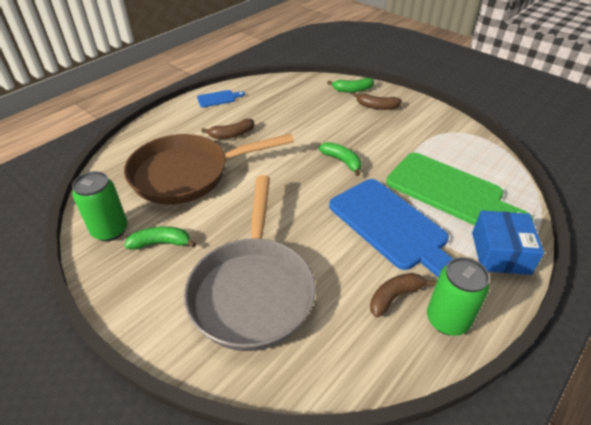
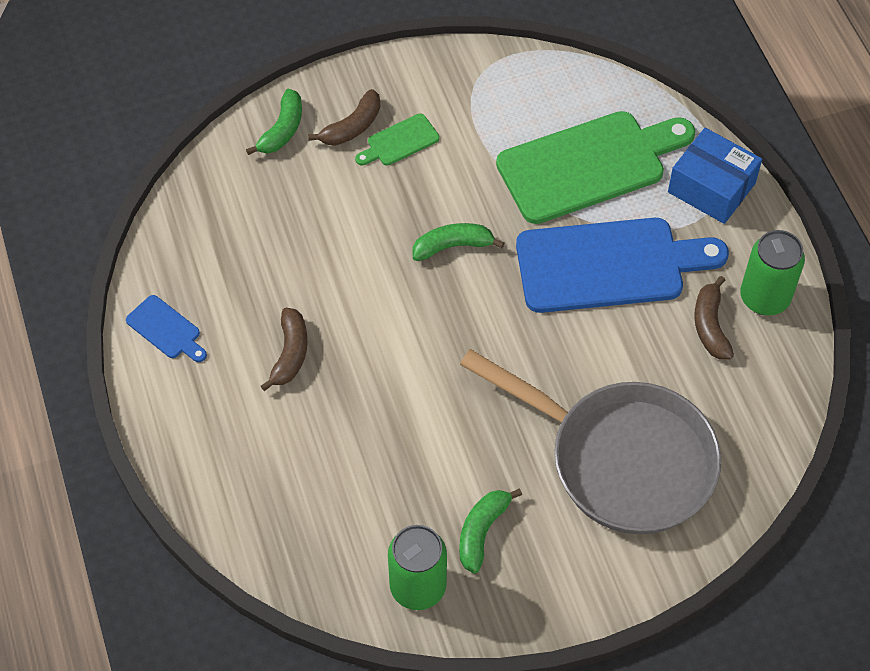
camera: 60 degrees left, 15 degrees up
(188, 174) = (353, 450): brown pan -> none
(218, 98) = (166, 329): blue cutting board -> blue cutting board turned 120 degrees clockwise
(385, 122) = (399, 141): none -> green cutting board

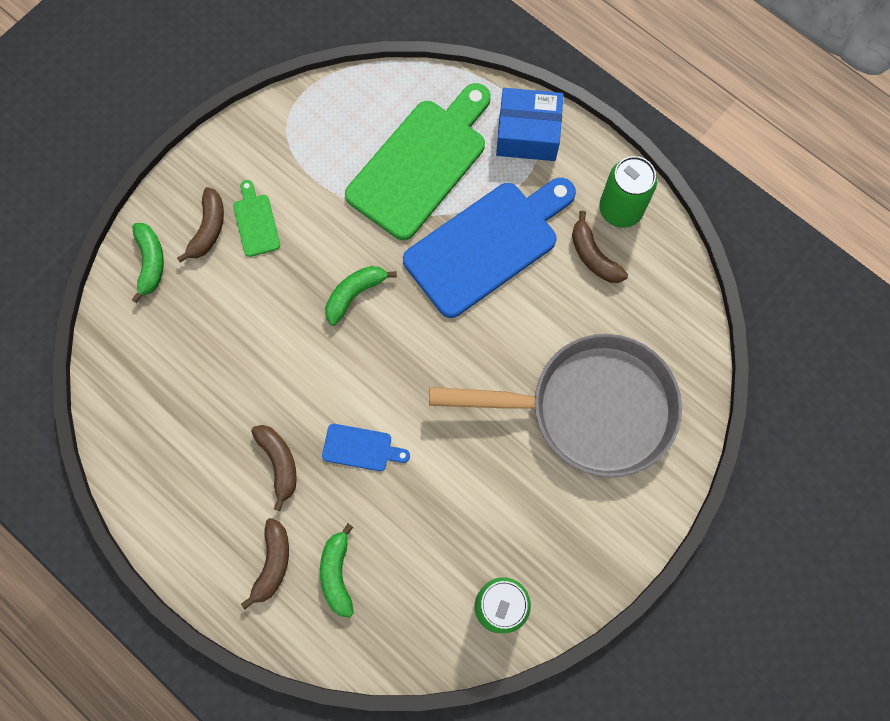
camera: 30 degrees left, 15 degrees up
(166, 329) = (162, 499): blue cutting board -> blue cutting board (361, 448)
(229, 435) = (272, 563): none -> brown banana
(399, 141) = (256, 222): green cutting board -> green cutting board turned 135 degrees clockwise
(481, 532) = (521, 531): green banana -> green banana (337, 574)

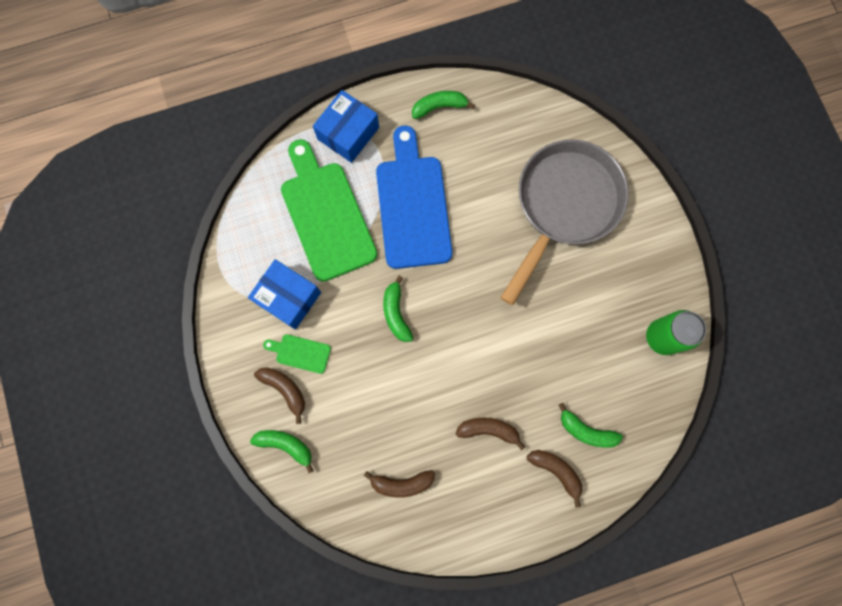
camera: 60 degrees left, 5 degrees up
(308, 177) = (288, 297): none -> blue box
(361, 448) = (508, 368): blue cutting board -> none
(593, 256) = (461, 143): brown banana -> brown banana (402, 483)
(620, 209) = (439, 107): green can -> green banana

